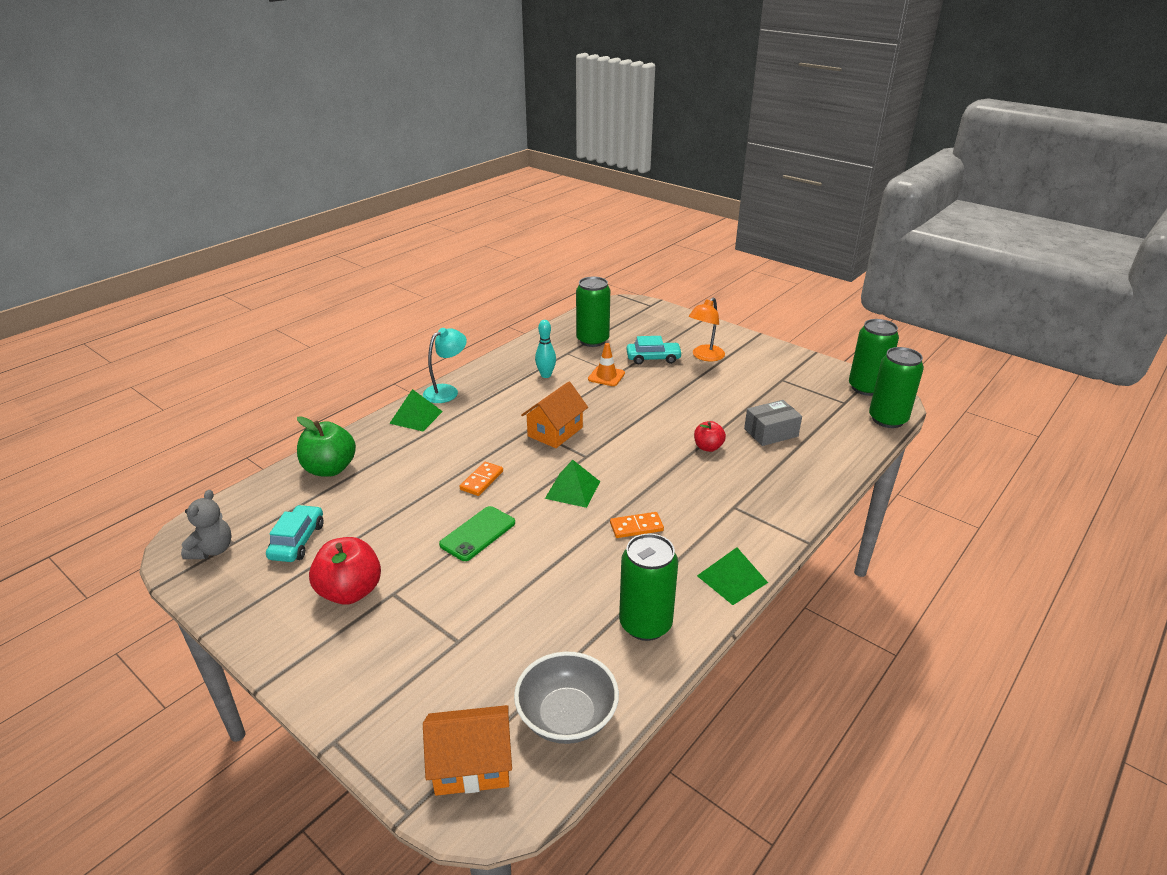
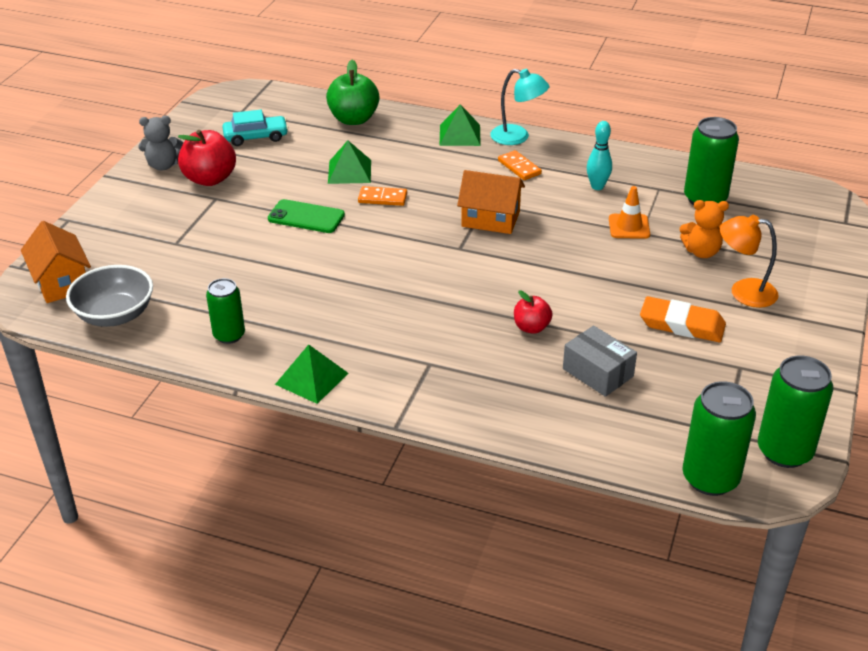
camera: 70 degrees right, 5 degrees up
(212, 550) = (229, 107): grey teddy bear -> grey teddy bear (163, 165)
(573, 490) = (398, 253): green pyramid -> green pyramid (349, 171)
(636, 527) = (361, 304): orange domino -> orange domino (519, 167)
(645, 624) = (229, 335): green can -> green can, size x0.64
(653, 358) = (701, 252): turquoise car -> orange teddy bear
(730, 387) = (682, 324): none -> orange eraser

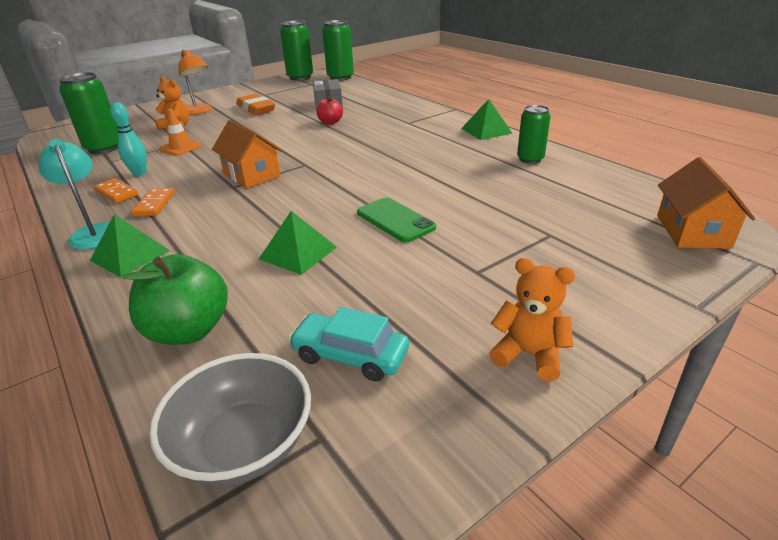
camera: 145 degrees left, 5 degrees down
(115, 315) = (629, 192): grey bowl -> grey bowl (243, 444)
(163, 165) = (529, 354): grey teddy bear -> orange teddy bear
(210, 179) = (469, 302): red apple -> none
(382, 198) = (306, 215): orange domino -> orange domino (117, 193)

